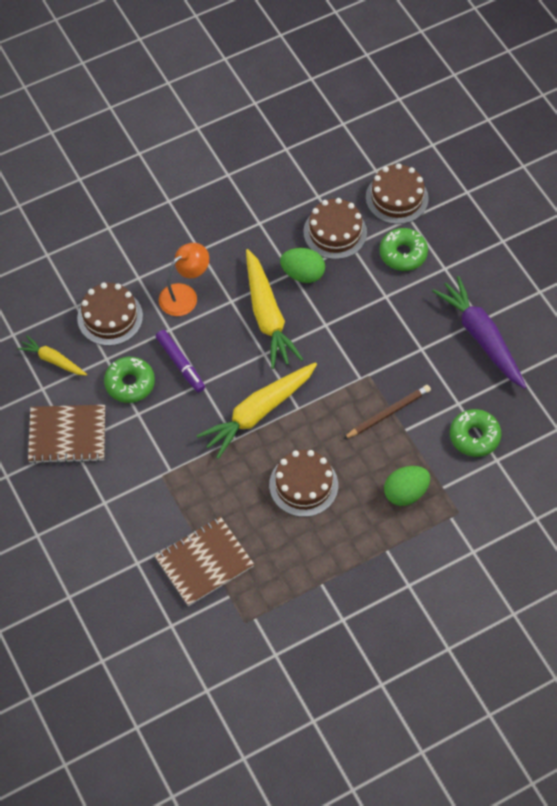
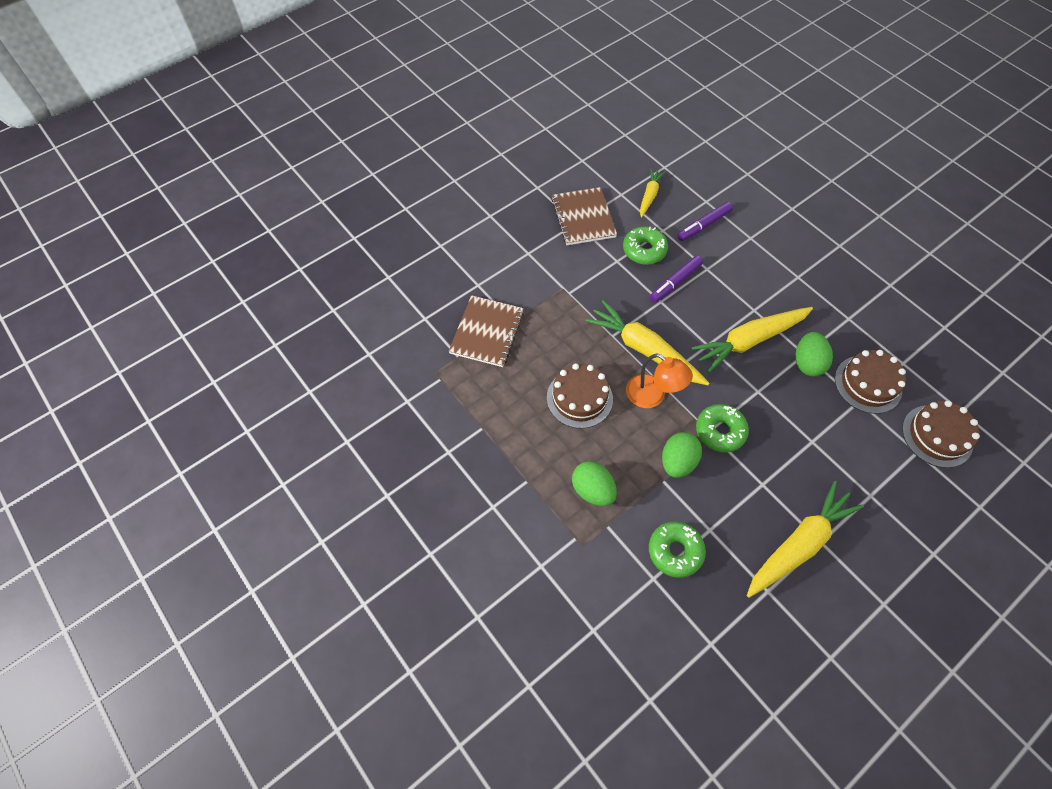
camera: 80 degrees right, 0 degrees up
(110, 317) = (704, 225): brown cake -> purple marker
(184, 295) = (746, 274): orange lamp -> orange lamp (652, 396)
(204, 562) = (487, 332): brown notebook -> brown notebook turned 60 degrees clockwise
(388, 413) = (677, 462): brown pencil -> green egg
(403, 254) = (870, 451): green donut -> green donut (720, 431)
(481, 337) = (799, 544): purple carrot -> yellow carrot

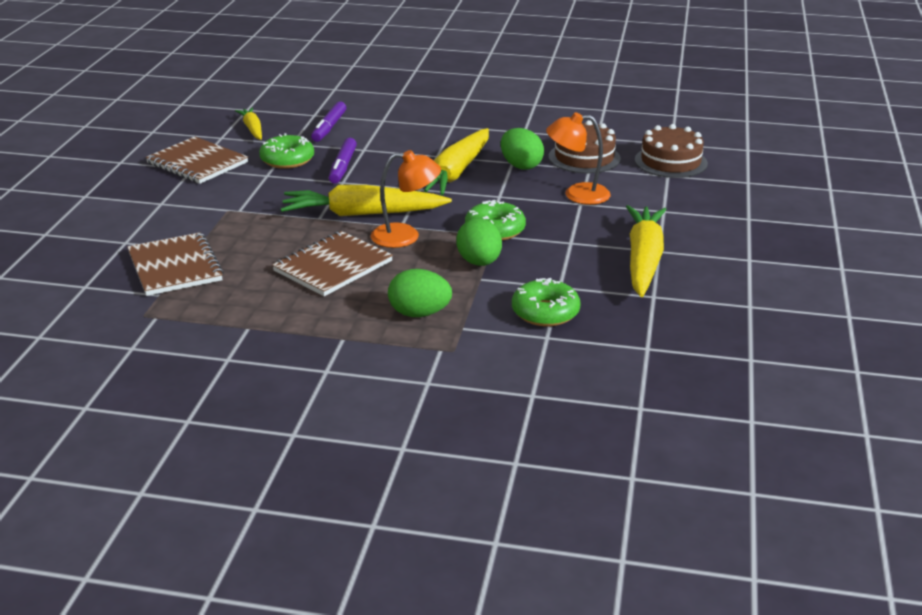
camera: 40 degrees left, 30 degrees down
(579, 398) = (333, 266): brown cake -> brown notebook
(819, 428) = (577, 194): none -> orange lamp

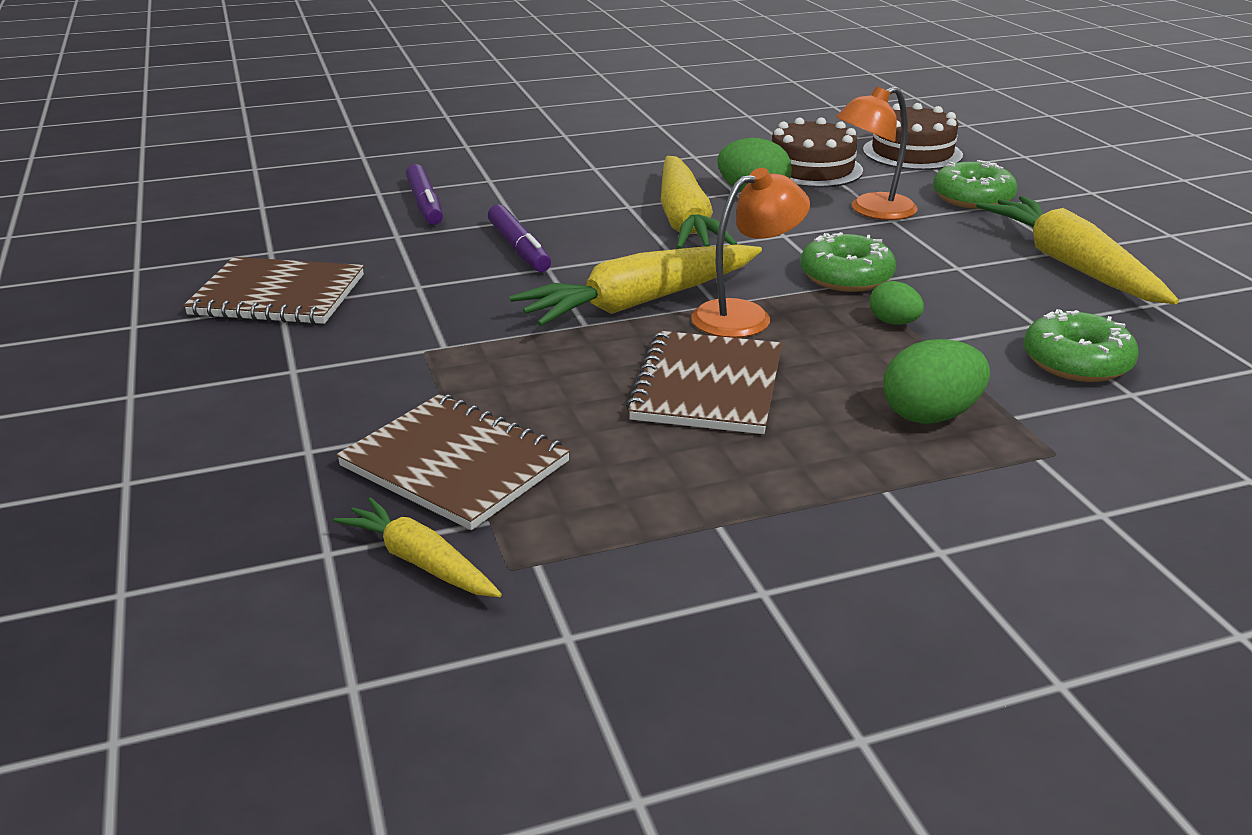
camera: 30 degrees left, 0 degrees up
(252, 129) = (307, 230): yellow carrot -> yellow carrot (420, 562)
(287, 160) = (421, 258): green donut -> green donut (972, 198)
(479, 262) = (893, 322): green egg -> green egg, size x0.60

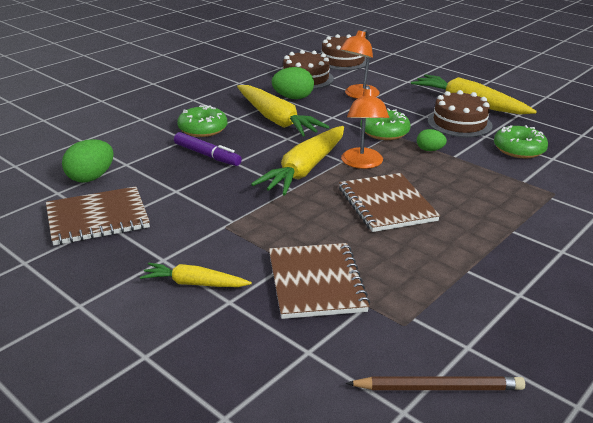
camera: 30 degrees left, 0 degrees up
(420, 562) = (360, 338): yellow carrot -> yellow carrot (194, 283)
(425, 204) = (120, 141): purple marker -> none
(445, 676) = (438, 388): none -> brown pencil
(455, 464) = (316, 282): brown notebook -> brown notebook turned 75 degrees clockwise
(745, 316) = (362, 163): orange lamp -> orange lamp turned 150 degrees clockwise
(930, 416) = (492, 191): green egg -> green egg (91, 178)
(972, 198) = (394, 79): green donut -> green donut (203, 129)
(1009, 292) = (459, 123): none -> brown cake

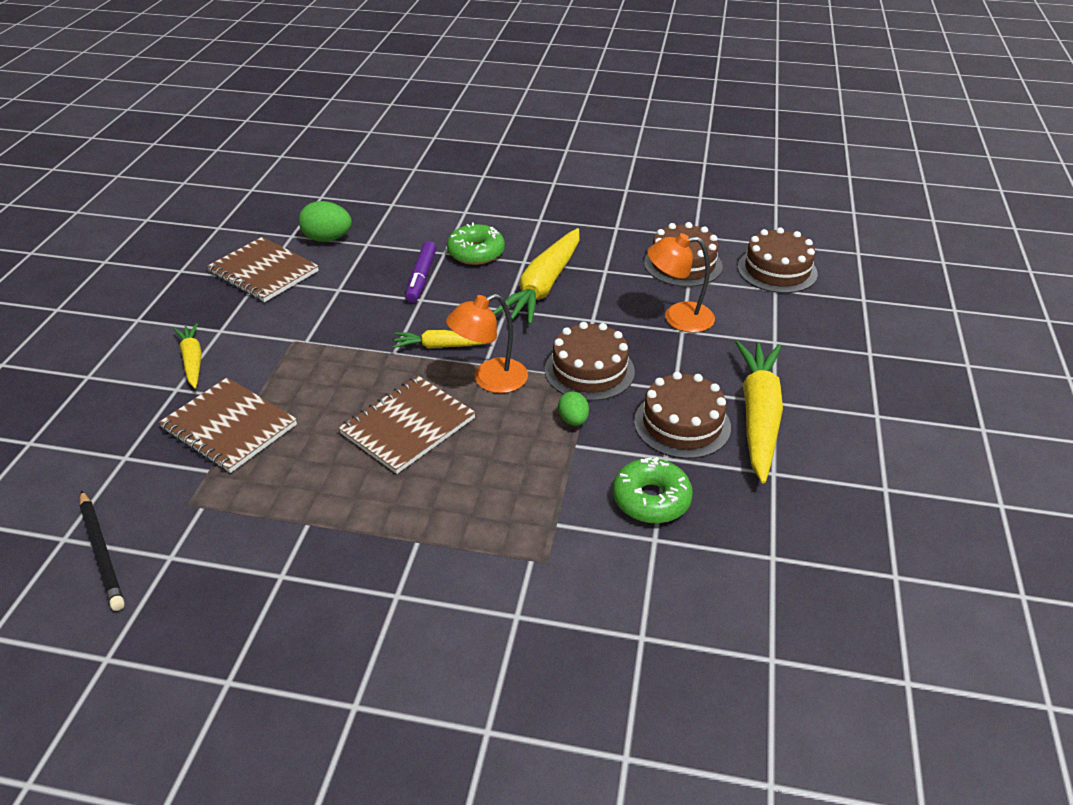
camera: 60 degrees right, 10 degrees up
(293, 98) = (615, 276): green egg -> none
(305, 169) = (442, 346): yellow carrot -> yellow carrot, size x0.54
(316, 282) = (229, 427): brown notebook -> brown notebook turned 75 degrees clockwise
(384, 132) = (589, 370): green donut -> brown cake
(438, 388) = (102, 552): brown pencil -> black pencil

